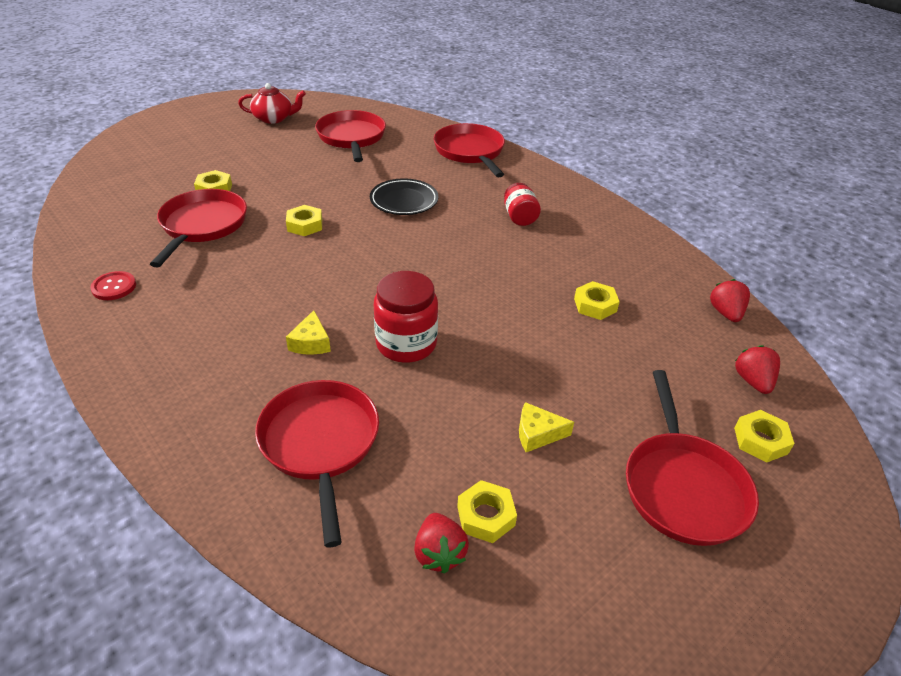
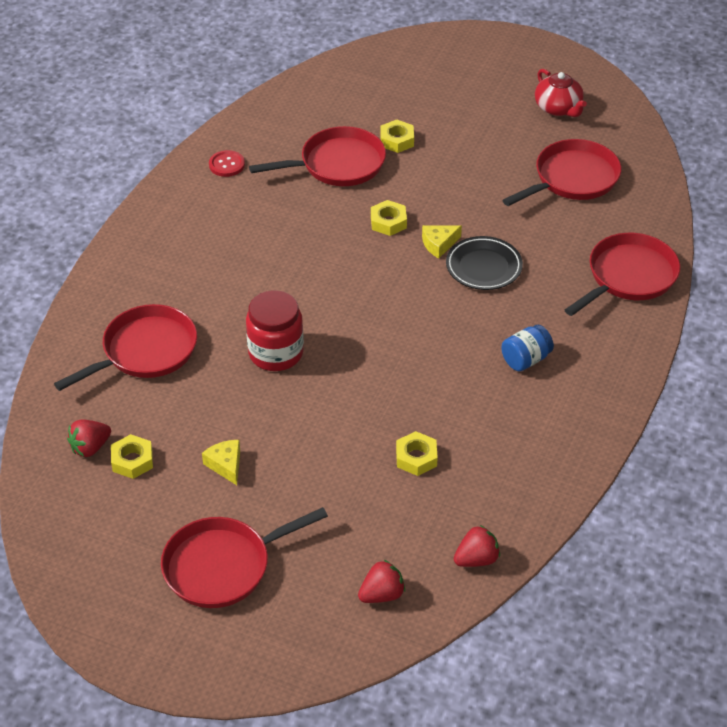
camera: 65 degrees right, 5 degrees up
(311, 342) = (240, 299): yellow cheese -> yellow cheese (439, 244)
(519, 217) = (526, 359): red jar -> blue jar
(760, 440) = (305, 609): yellow nut -> none

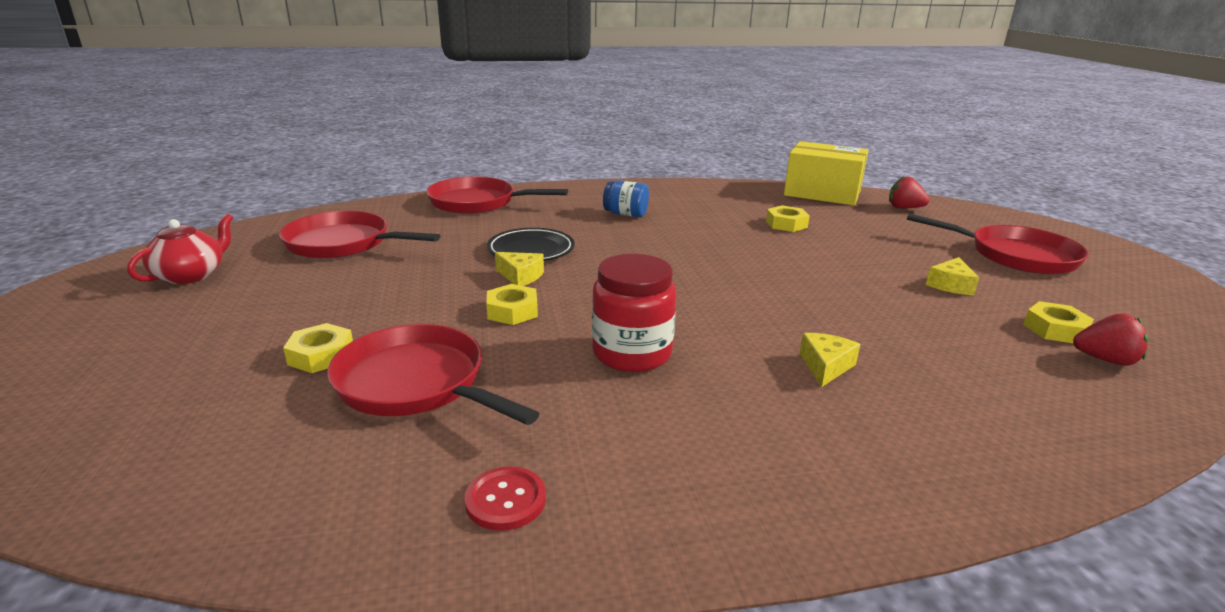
camera: 125 degrees left, 20 degrees down
(145, 351) = (950, 387): red pan -> none
(209, 316) = (825, 366): none -> yellow cheese
(276, 353) = (799, 307): red jar -> red jar (632, 353)
(476, 559) = (822, 193): red strawberry -> yellow box

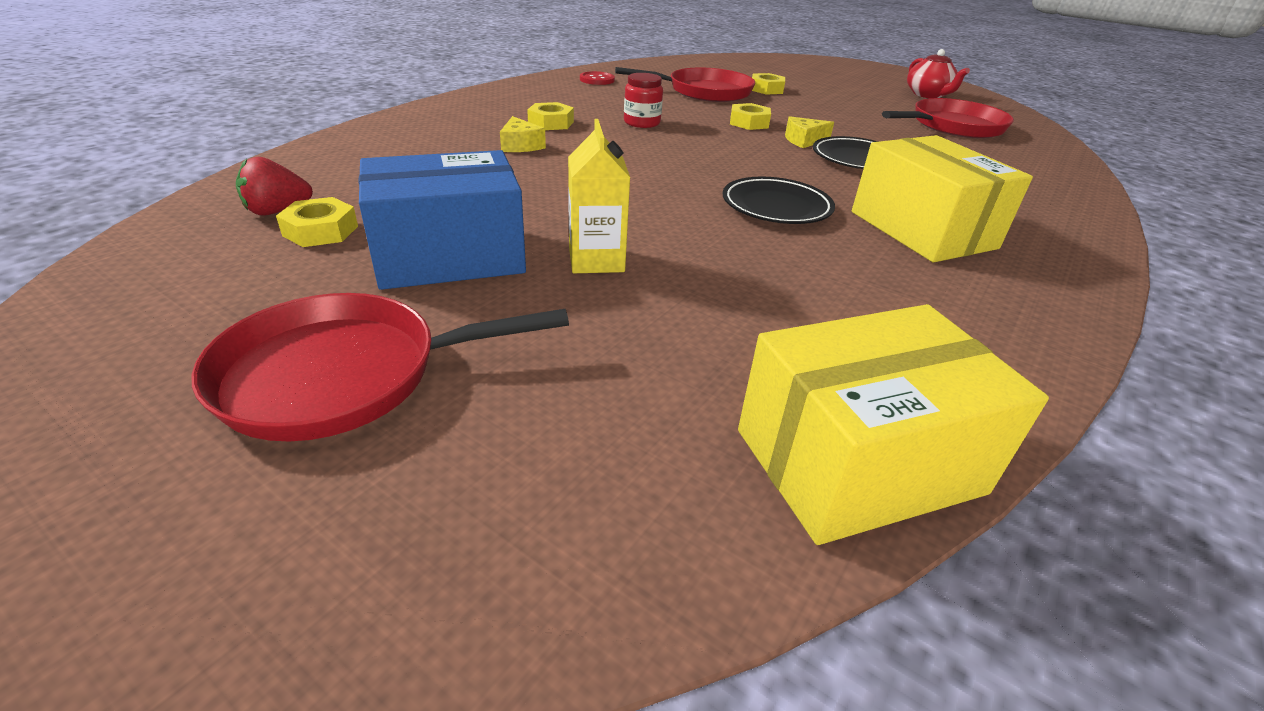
camera: 135 degrees right, 10 degrees up
(478, 202) = (1046, 189): red pan -> none
(625, 214) = (922, 230): blue jar -> yellow box
(632, 353) = (642, 123): red jar -> red jar, size x0.64
(683, 246) = (776, 207): none -> black plate
(786, 224) = (751, 296): yellow nut -> yellow nut (551, 123)
(853, 257) = (596, 260): none -> yellow carton
(904, 208) = (636, 489): red strawberry -> none
(950, 285) = (449, 256): yellow cheese -> blue box

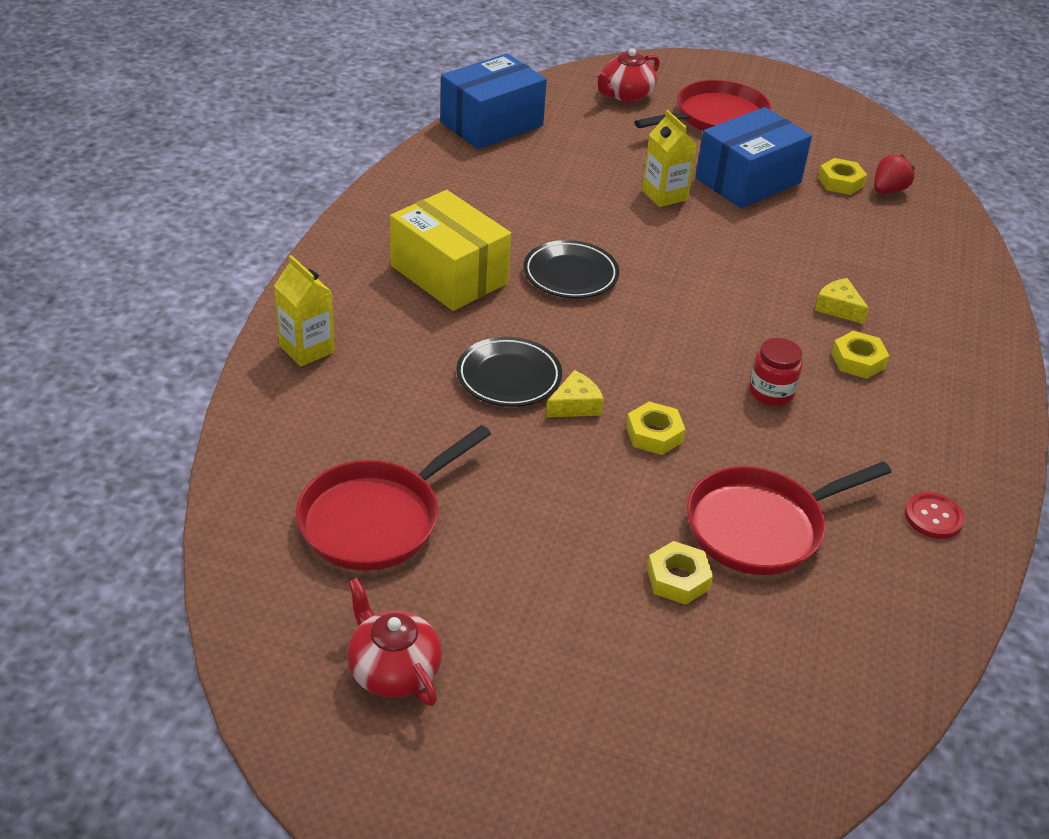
camera: 160 degrees right, 5 degrees up
(474, 492) = (625, 95): none -> red teapot
(858, 461) = (491, 124): yellow box -> blue box
(1058, 202) = (307, 349): none -> yellow carton

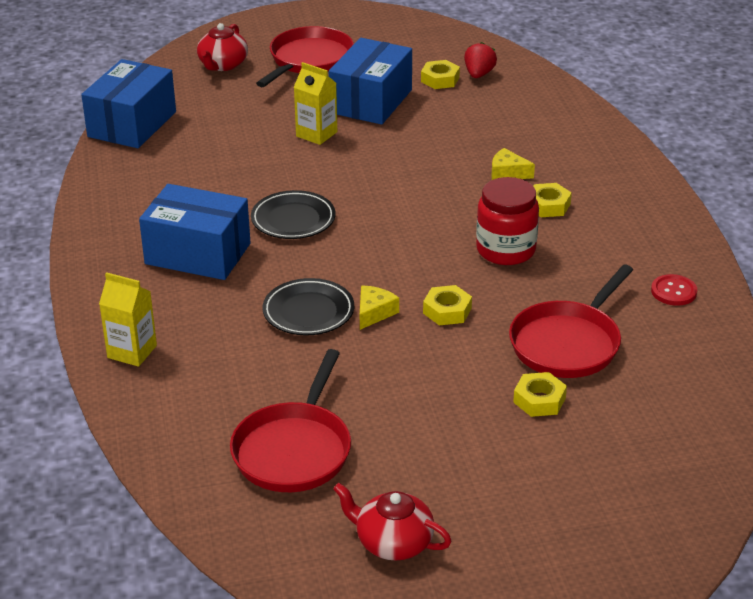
camera: 25 degrees left, 5 degrees down
(449, 274) = (198, 254): yellow box -> blue box
(771, 392) = (506, 250): red jar -> red jar, size x1.56

